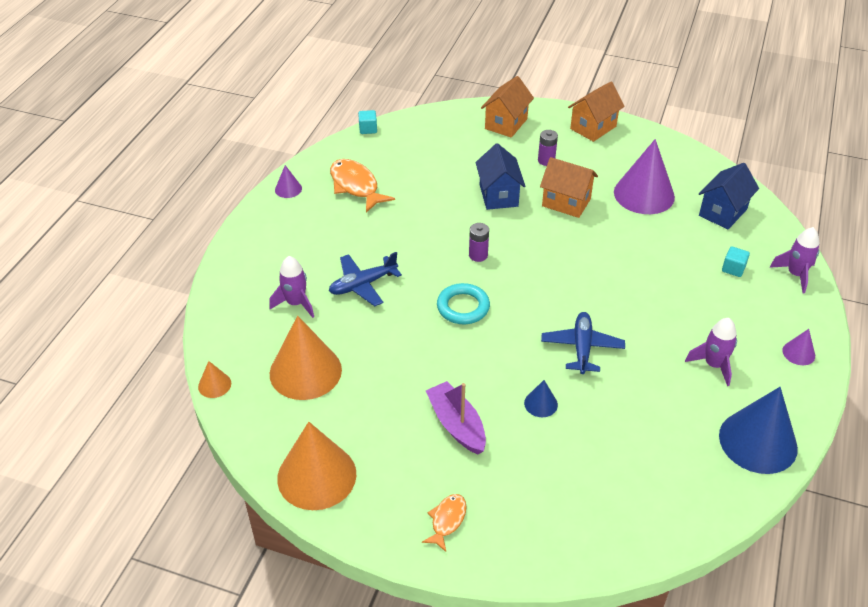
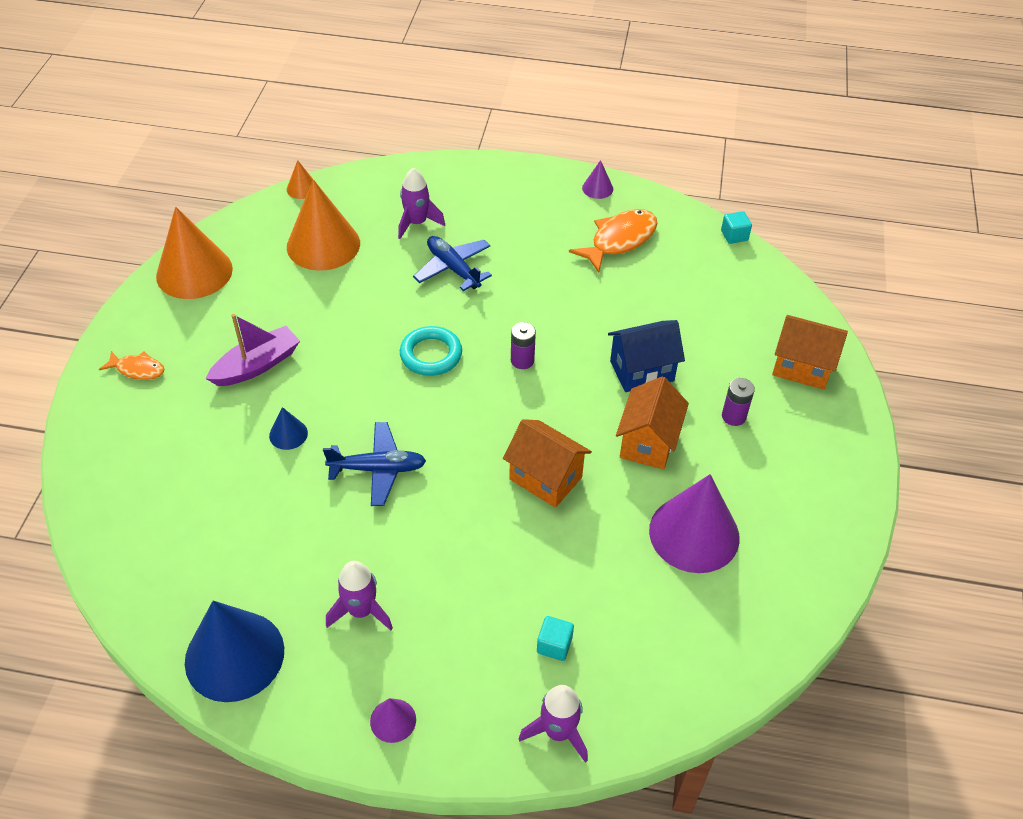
camera: 80 degrees right, 5 degrees up
(593, 127) = (835, 468): orange house -> orange house (545, 478)
(723, 212) = (681, 637): blue house -> none

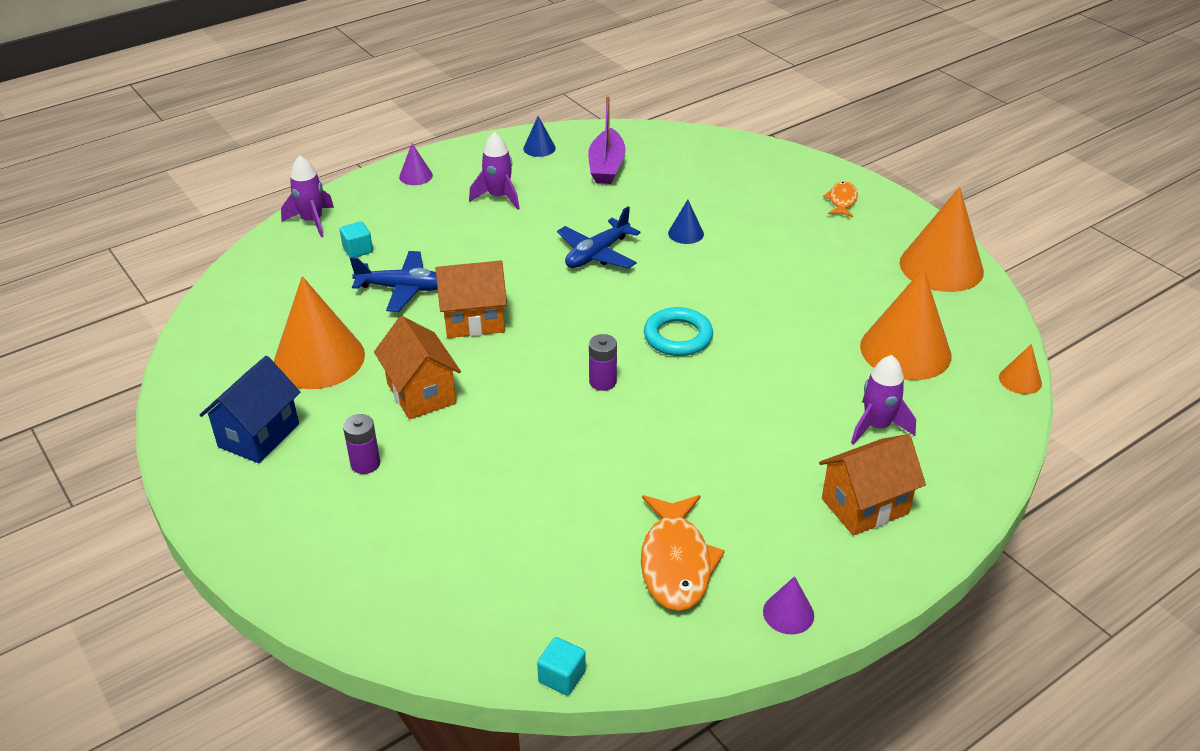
camera: 135 degrees right, 10 degrees down
(138, 369) = (842, 201): orange fish -> orange fish turned 135 degrees clockwise
(234, 655) = (539, 148): blue cone -> blue cone, size x0.45
(257, 365) = (779, 250): purple boat -> purple boat (606, 166)
(453, 268) = (775, 411): blue plane -> blue plane (403, 289)
(641, 371) = (491, 444): blue house -> blue house (259, 435)
(694, 533) = (319, 359): purple cone -> orange cone
(802, 367) = (336, 559): orange house -> orange house (865, 506)

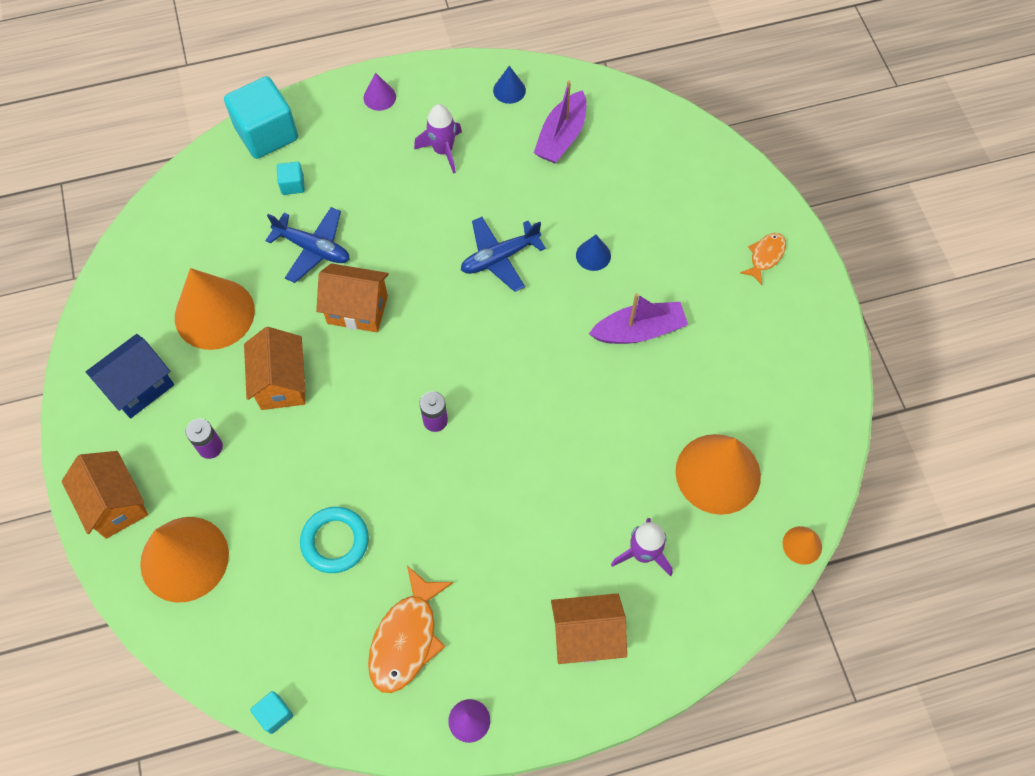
camera: 20 degrees right, 25 degrees up
(273, 540) = (116, 504): none -> orange house
(312, 221) = (266, 133): purple rocket -> turquoise cube
(678, 336) = (524, 388): turquoise ring -> turquoise ring (335, 541)
(762, 272) = (639, 331): none -> purple boat
(941, 267) = (812, 378): orange cone -> orange cone (184, 558)

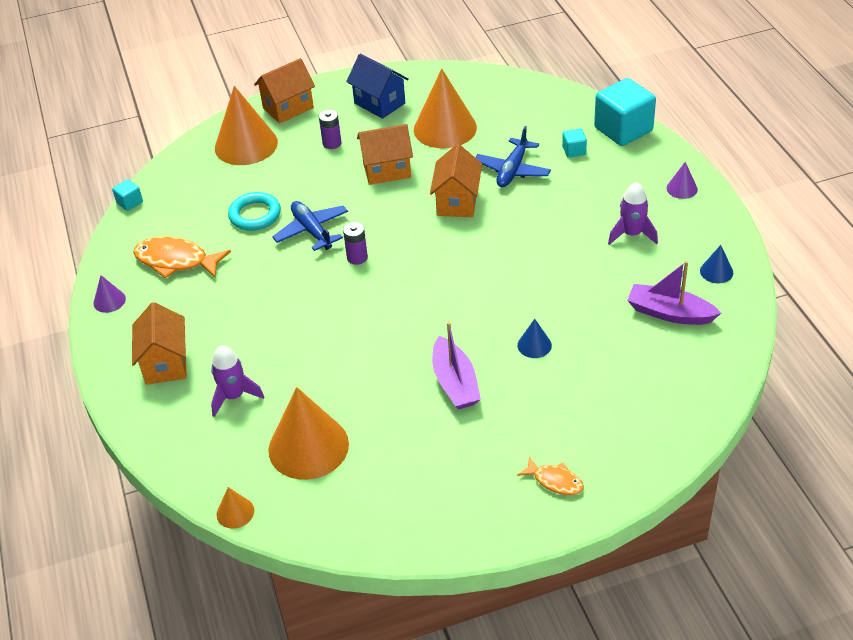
camera: 90 degrees right, 20 degrees down
(500, 257) = (521, 282): blue plane -> blue plane (312, 231)

